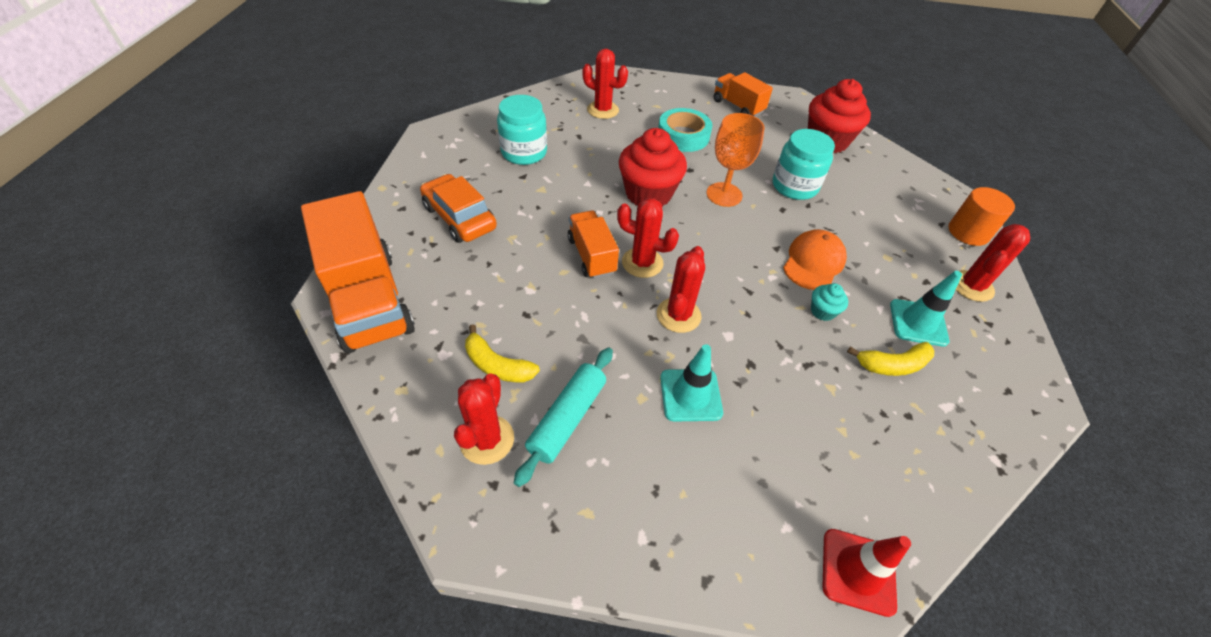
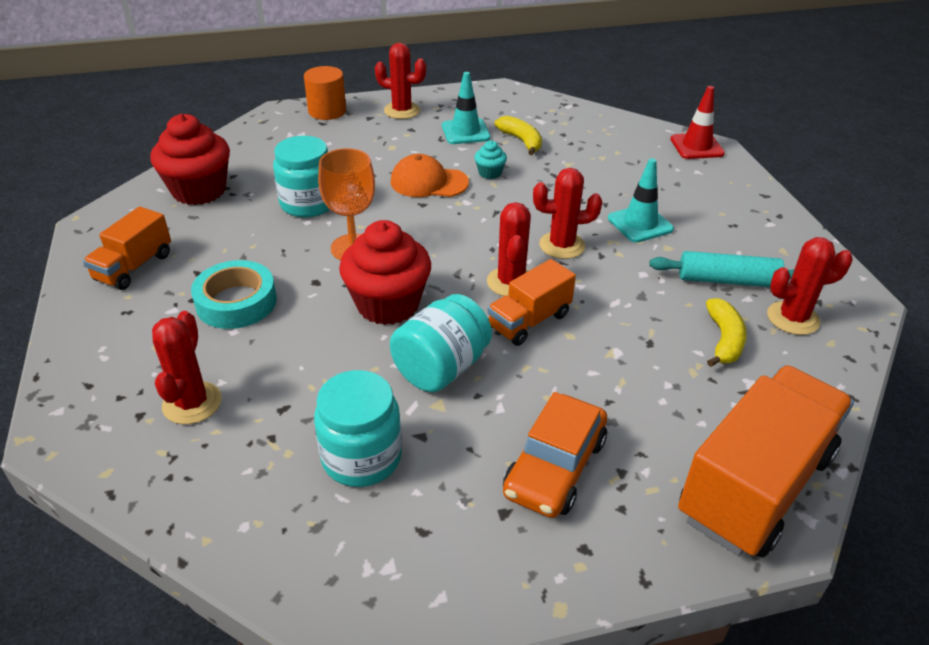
camera: 110 degrees left, 10 degrees down
(571, 199) = (441, 368): none -> turquoise jar

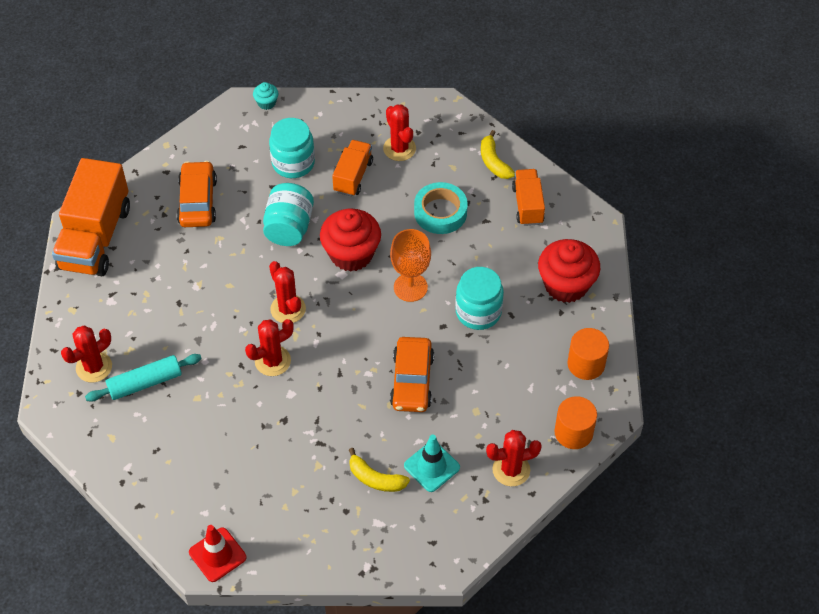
camera: 150 degrees right, 15 degrees up
(261, 139) = (586, 364): none -> orange cylinder
(428, 182) = (412, 381): orange cap -> orange car
(490, 173) = (373, 418): turquoise cupcake -> turquoise cupcake (266, 103)
(529, 321) = (259, 283): orange truck -> orange truck (353, 176)
(640, 224) = (227, 414): turquoise traffic cone -> none
(723, 340) = (134, 326): yellow banana -> yellow banana (494, 162)

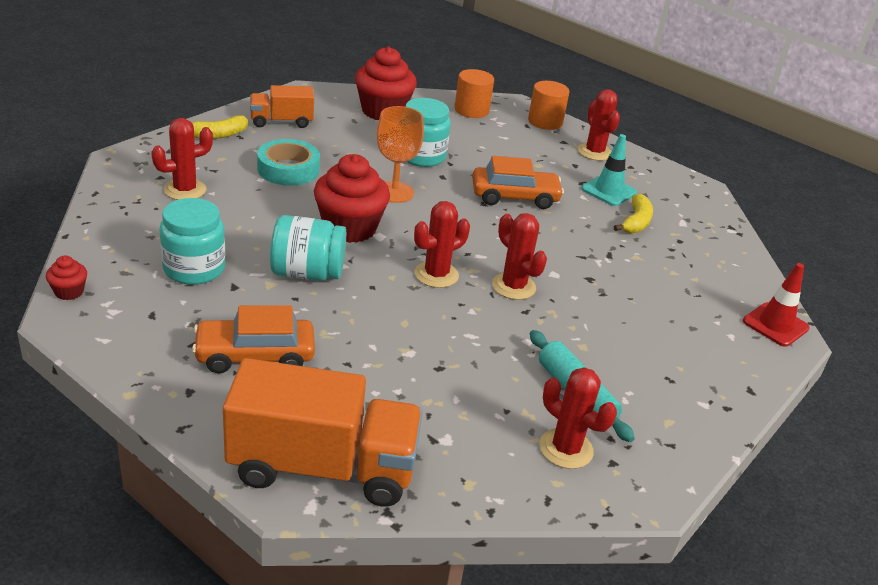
camera: 100 degrees left, 20 degrees down
(266, 103) = (69, 292): turquoise cupcake -> red cupcake
(353, 176) = (225, 223): orange truck -> none

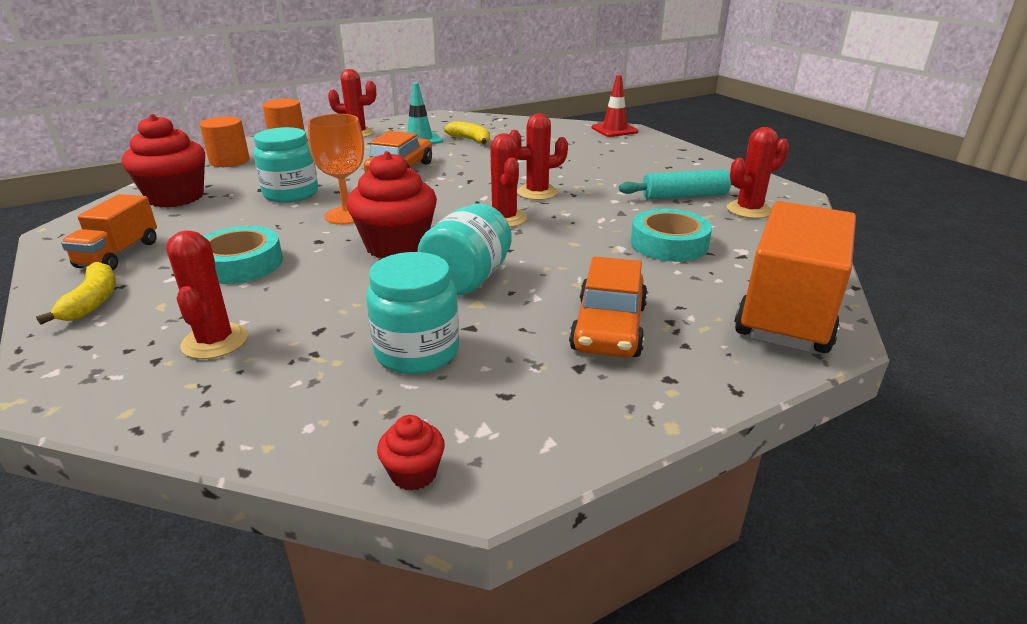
camera: 65 degrees left, 5 degrees down
(434, 385) = (669, 244): none -> turquoise tape

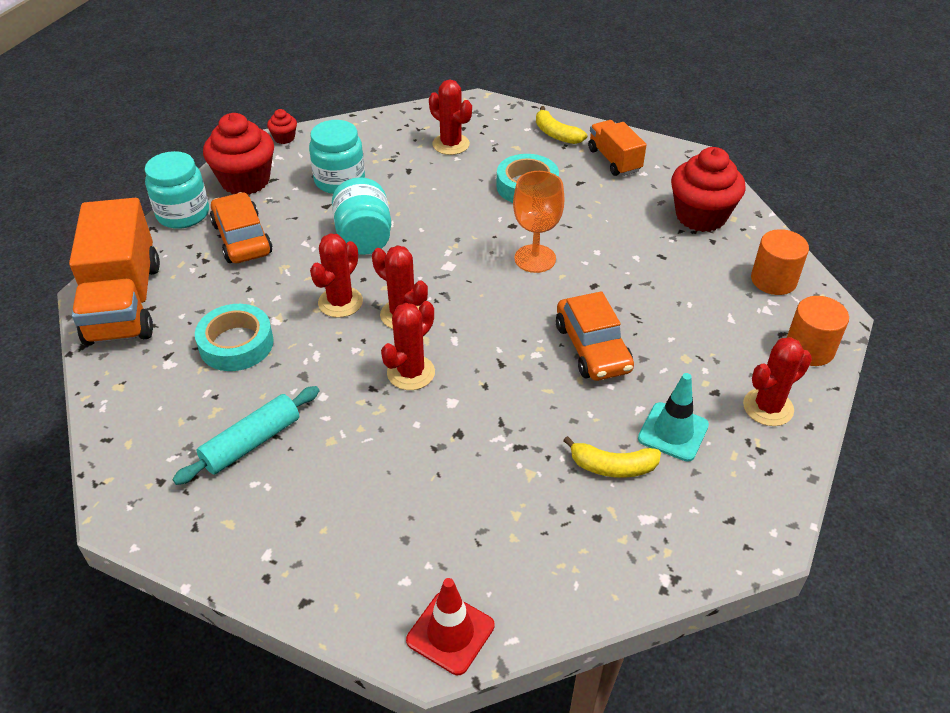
camera: 145 degrees right, 15 degrees up
(291, 194) = (624, 262): turquoise jar -> turquoise jar (183, 214)
(396, 246) = (450, 245): red cupcake -> red cupcake (245, 181)
(749, 210) = (172, 444): red cactus -> red cactus (340, 302)

